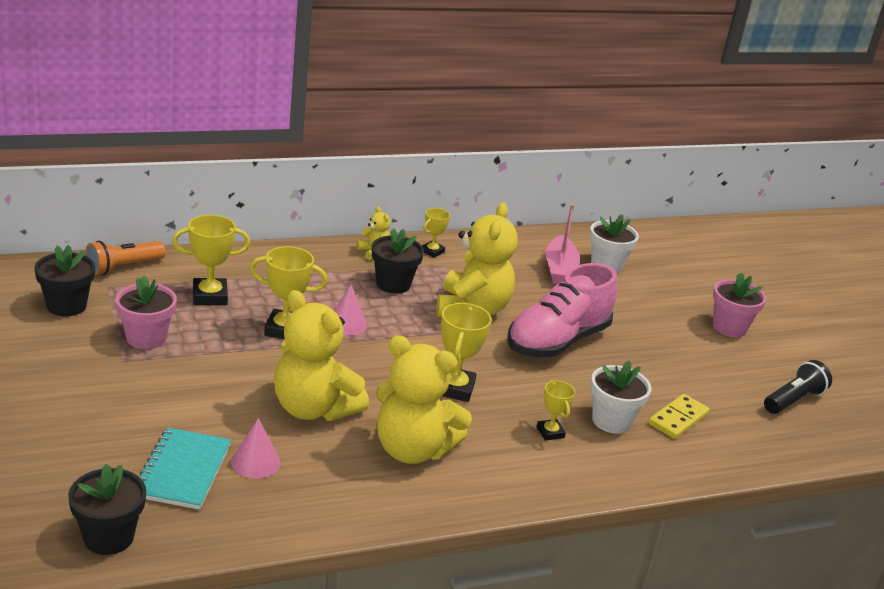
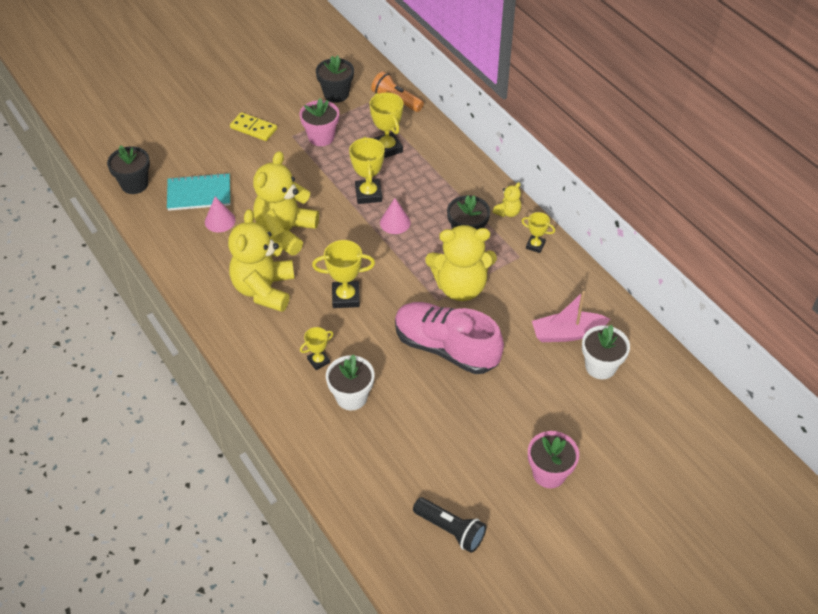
camera: 80 degrees right, 20 degrees up
(678, 419) = (376, 441): yellow domino -> yellow domino (253, 128)

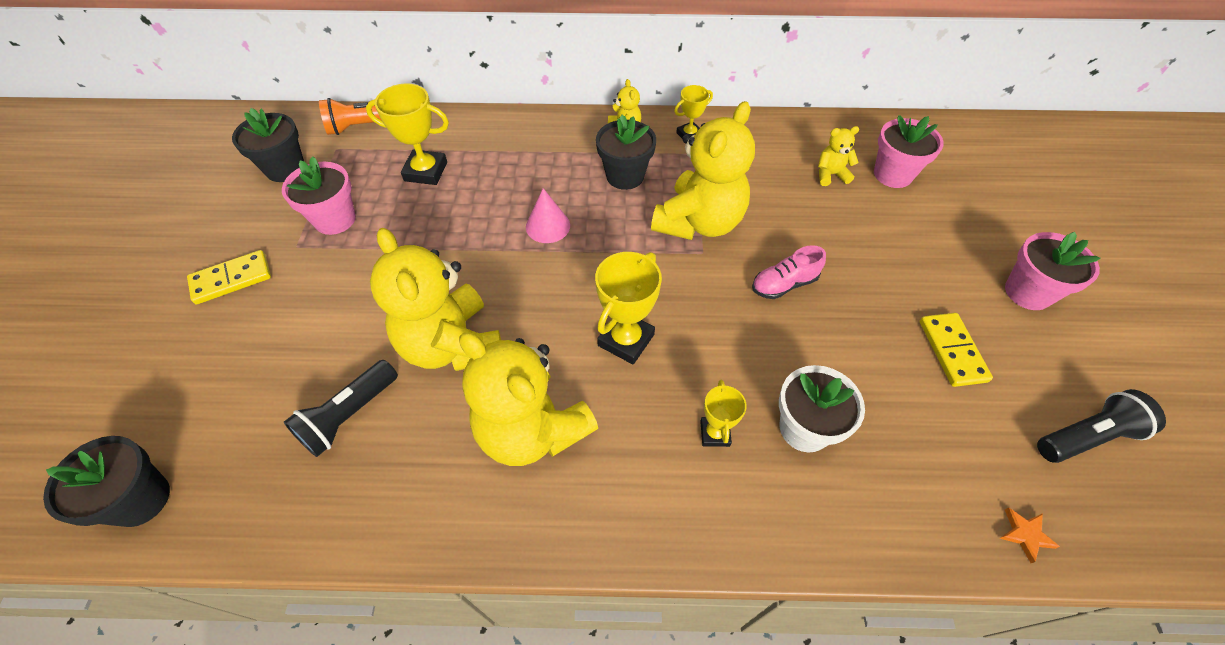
camera: 55 degrees left, 5 degrees up
(199, 194) = (268, 414): turquoise notebook -> none
(220, 221) = (349, 415): pink cone -> black flashlight
(360, 514) = (1025, 534): none -> orange star
(368, 194) = (478, 225): yellow trophy -> none
(446, 348) = (784, 284): pink shoe -> pink shoe, size x0.45
(463, 447) = (952, 351): none -> yellow domino
(567, 333) = (830, 175): pink boat -> yellow teddy bear
(600, 366) = (892, 174): white flower pot -> pink flower pot

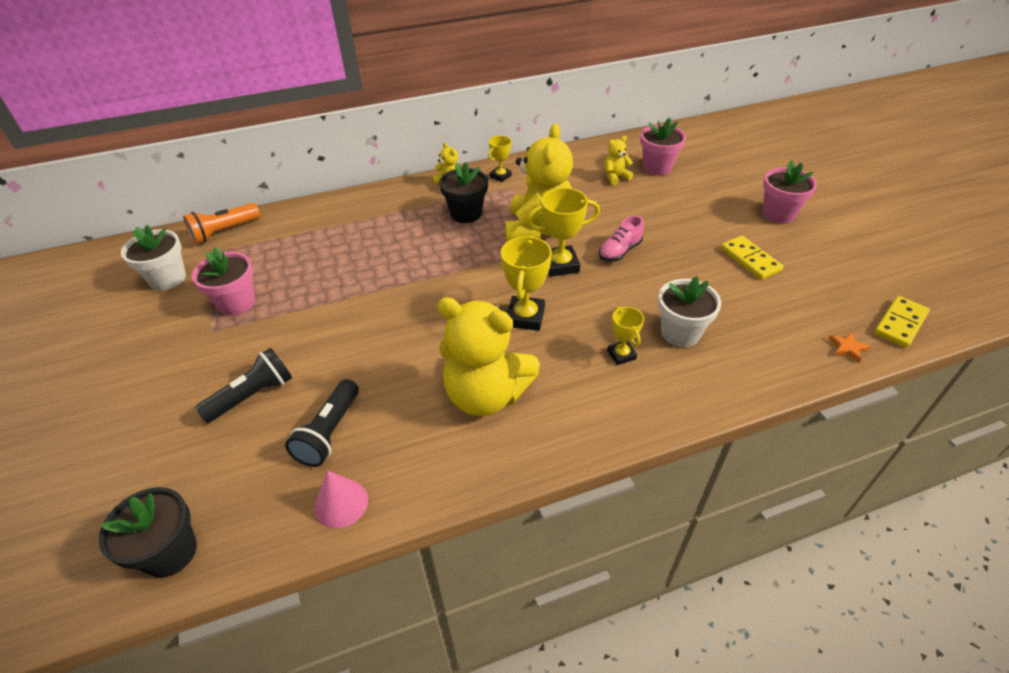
camera: 20 degrees left, 10 degrees down
(231, 279) = (163, 370): yellow domino -> yellow domino (900, 324)
(285, 169) = (168, 279): black flower pot -> white flower pot
(426, 171) = (299, 250): yellow trophy -> yellow trophy (560, 265)
(452, 345) = (390, 359): yellow teddy bear -> none
(548, 226) = (423, 261): pink cone -> pink cone (341, 503)
(1086, 436) = (854, 283): black flashlight -> black flashlight (252, 395)

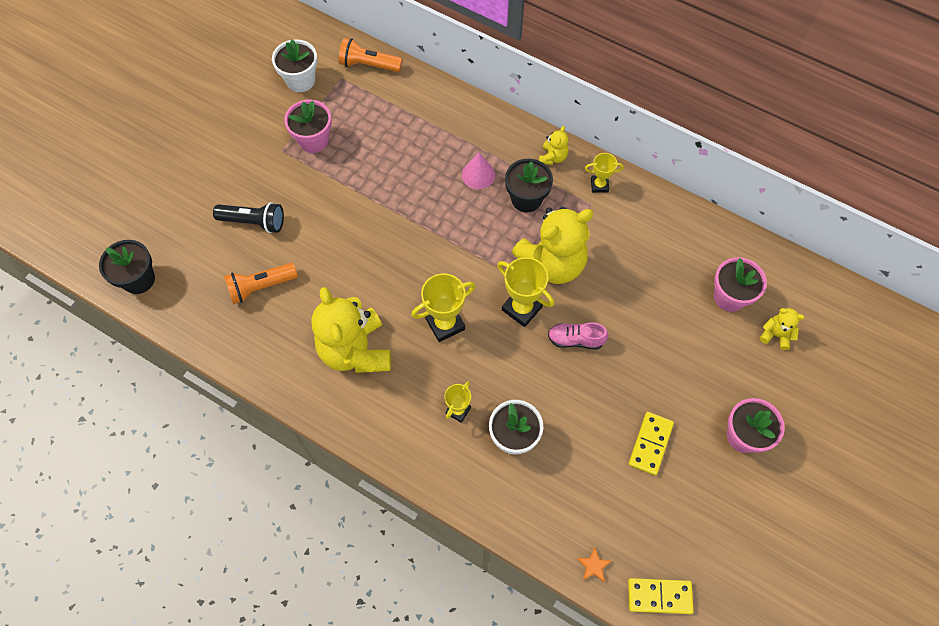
camera: 50 degrees right, 20 degrees up
(329, 432) = (261, 287): black flashlight -> orange flashlight
(341, 503) = (222, 334): pink cone -> pink cone (478, 174)
(615, 177) = (680, 273): yellow teddy bear -> yellow teddy bear (776, 335)

